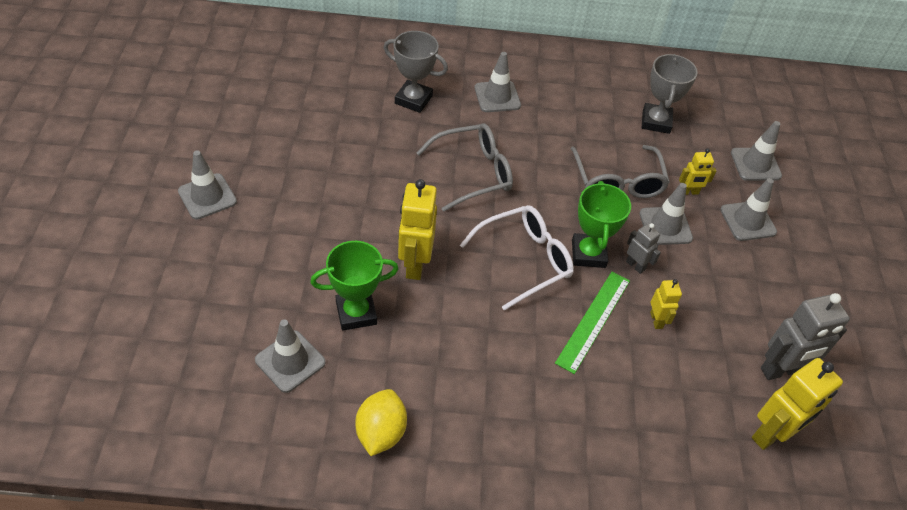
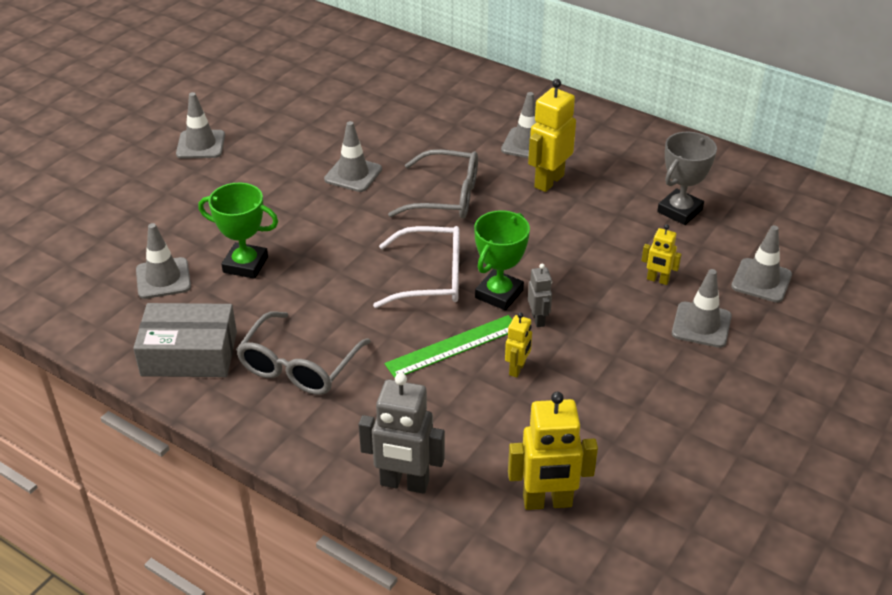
camera: 35 degrees right, 10 degrees down
(381, 432) = (189, 353): yellow lemon -> grey box
(413, 100) = (442, 124): grey trophy -> none
(414, 264) = (327, 247): yellow robot -> yellow robot (548, 181)
(617, 182) = (586, 248): grey glasses -> grey glasses (298, 366)
(665, 226) = (602, 299): grey traffic cone -> grey traffic cone (353, 174)
(780, 370) = (611, 457): grey robot -> grey robot (404, 483)

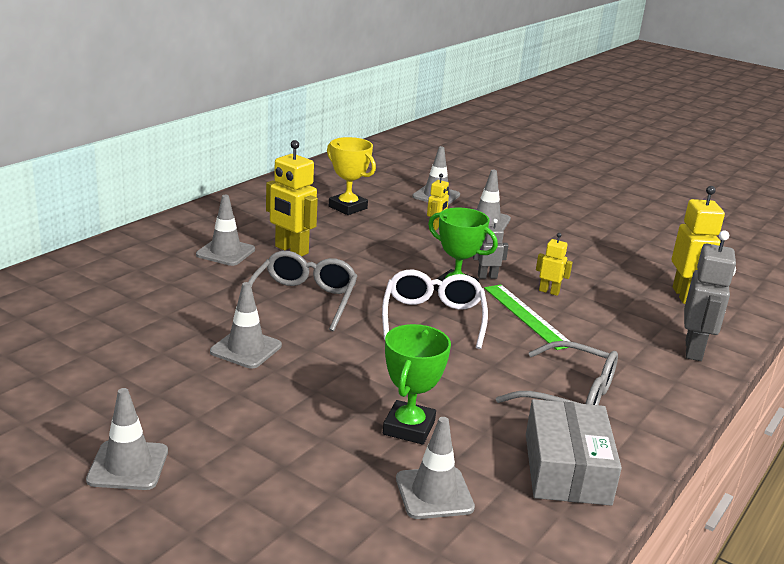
camera: 90 degrees left, 15 degrees down
(679, 211) = (348, 207): grey trophy -> yellow trophy

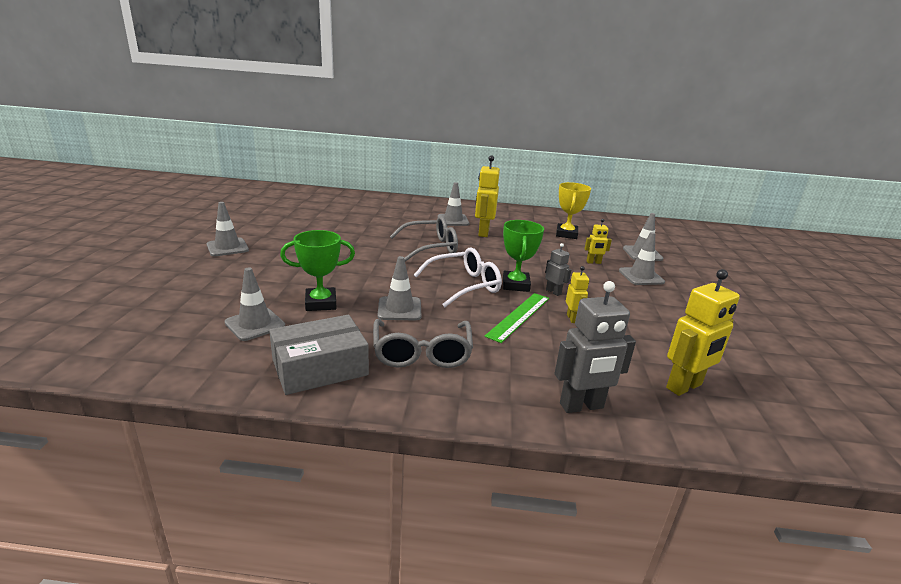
camera: 60 degrees right, 0 degrees up
(246, 349) = (358, 246): grey traffic cone -> grey traffic cone (399, 309)

